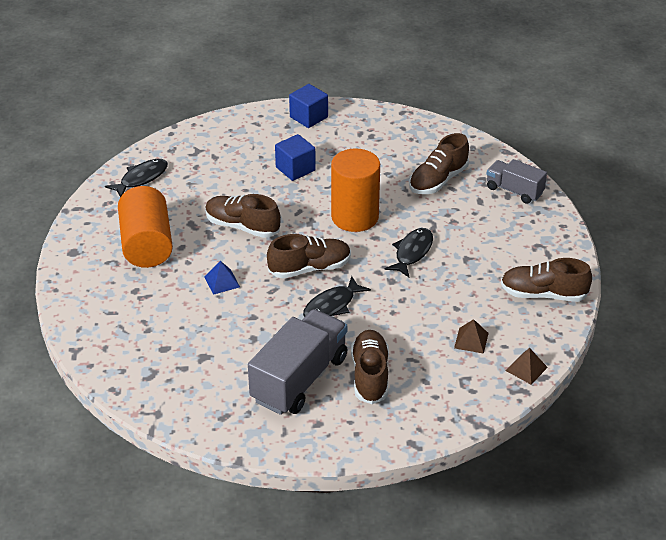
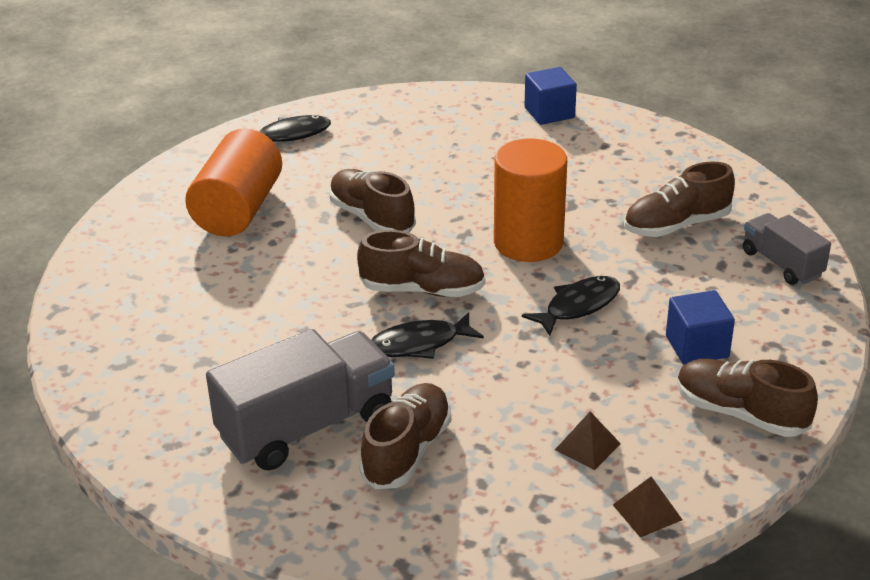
camera: 25 degrees right, 5 degrees down
(222, 282) = (297, 276): blue pyramid -> none
(295, 169) = (489, 167): blue cube -> blue cube (697, 346)

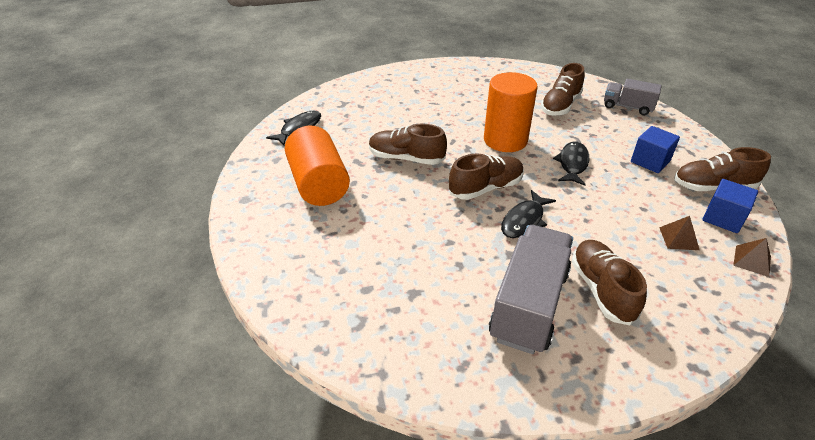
camera: 35 degrees left, 5 degrees up
(549, 113) = (429, 71): blue cube -> blue cube (723, 218)

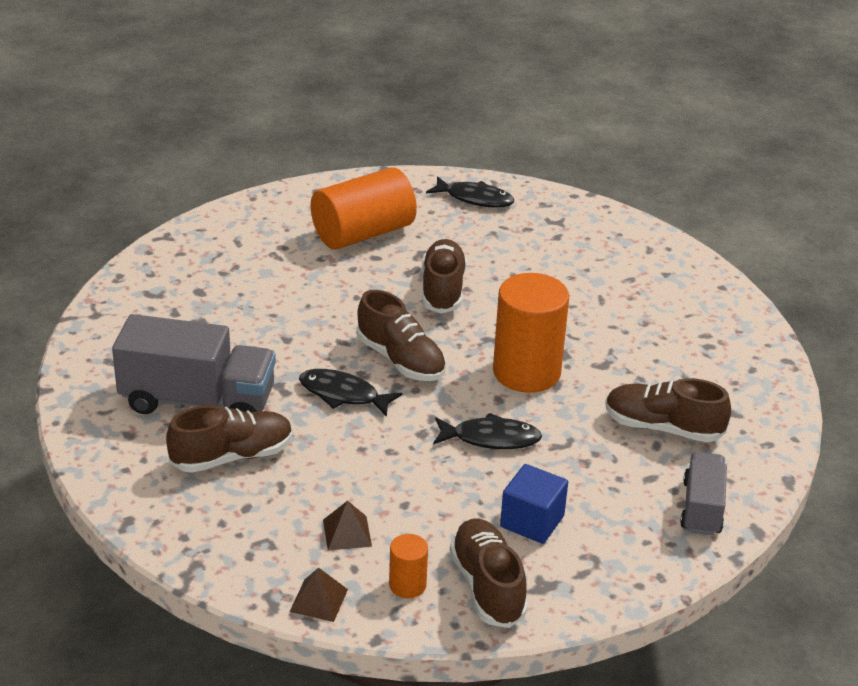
camera: 75 degrees right, 5 degrees down
(723, 218) = (407, 585): blue cube -> orange cylinder

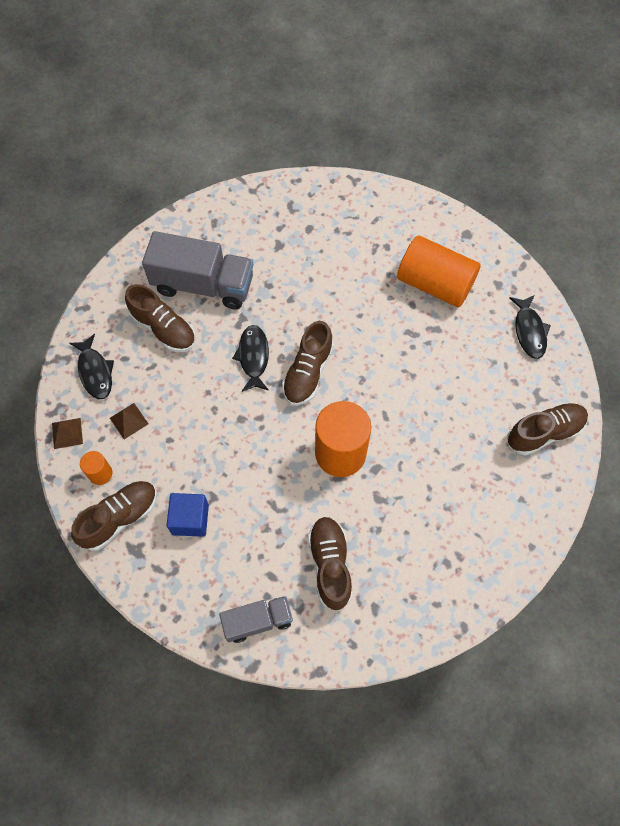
camera: 65 degrees right, 30 degrees up
(198, 401) = (203, 285): grey truck -> grey truck turned 60 degrees counterclockwise
(443, 290) = (401, 361): brown shoe -> brown shoe (544, 433)
(491, 438) = (258, 461): black fish -> black fish (95, 372)

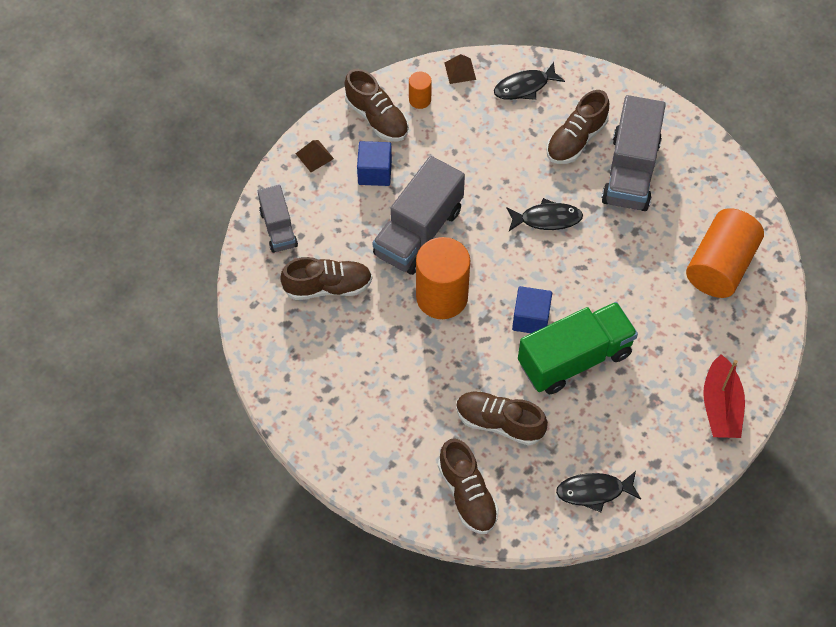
camera: 90 degrees right, 5 degrees down
(129, 421) = (473, 118): brown pyramid -> brown pyramid (314, 156)
(265, 475) = (418, 232): none -> grey truck
(308, 373) = (531, 268): brown shoe -> brown shoe (499, 423)
(362, 375) = (531, 318): none -> blue cube
(402, 340) = (574, 359): none -> green truck
(435, 284) = (650, 395): orange cylinder -> orange cylinder (720, 266)
(441, 234) = (720, 406): none -> red boat

